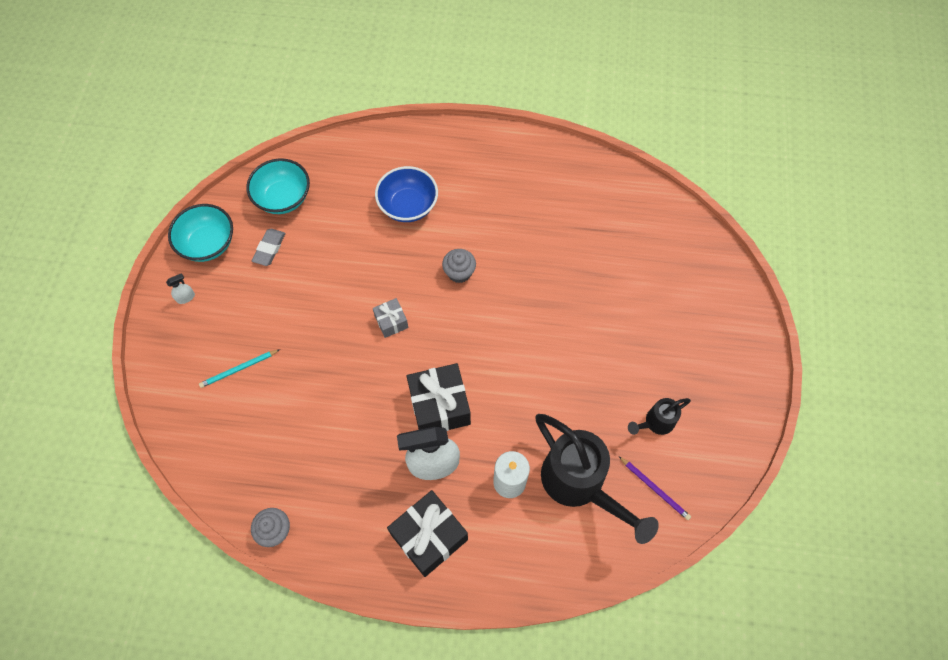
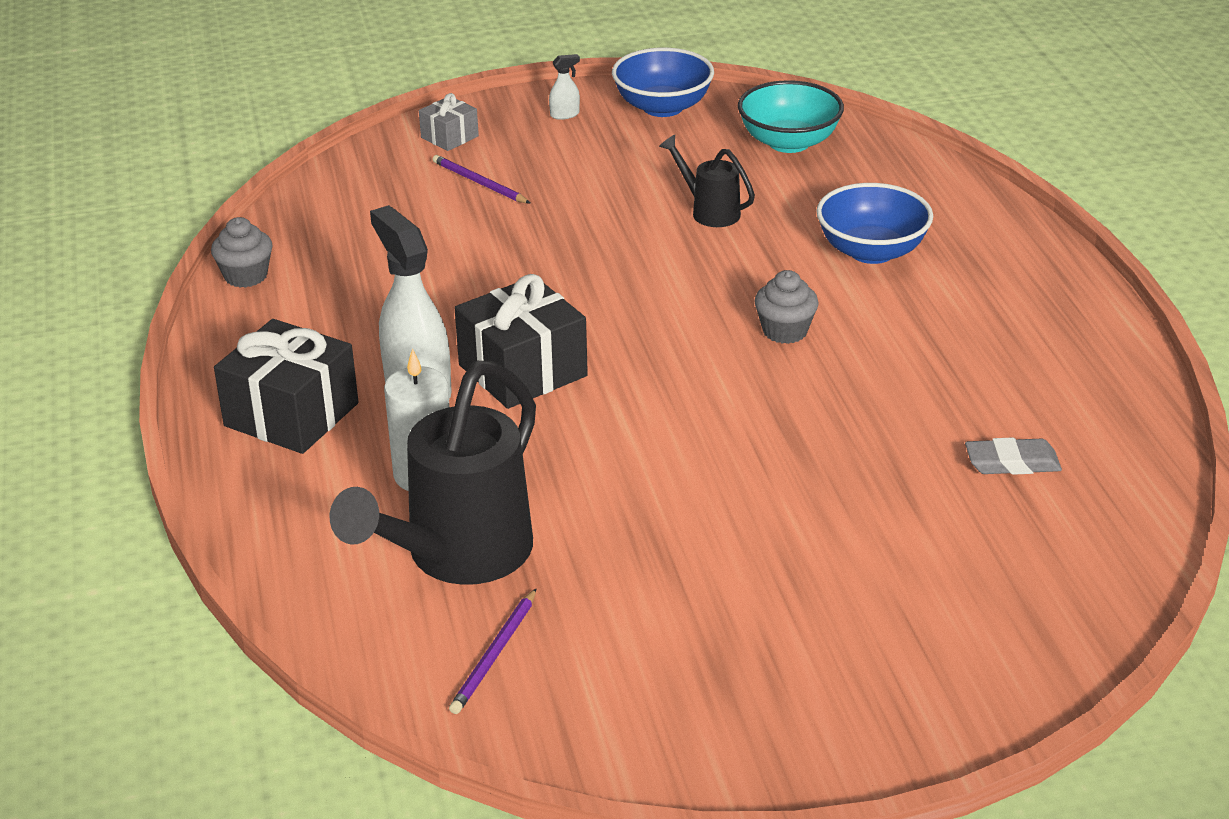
camera: 70 degrees right, 30 degrees down
(186, 297) = (565, 114): white spray bottle -> white spray bottle turned 60 degrees counterclockwise
(208, 244) = (662, 107): turquoise bowl -> blue bowl
(238, 369) = (479, 183): turquoise pencil -> purple pencil
(269, 249) = (692, 154): grey eraser -> grey eraser (1012, 463)
(391, 322) = (644, 288): grey gift -> grey gift (449, 137)
(655, 423) = (633, 627): black watering can -> black watering can (709, 211)

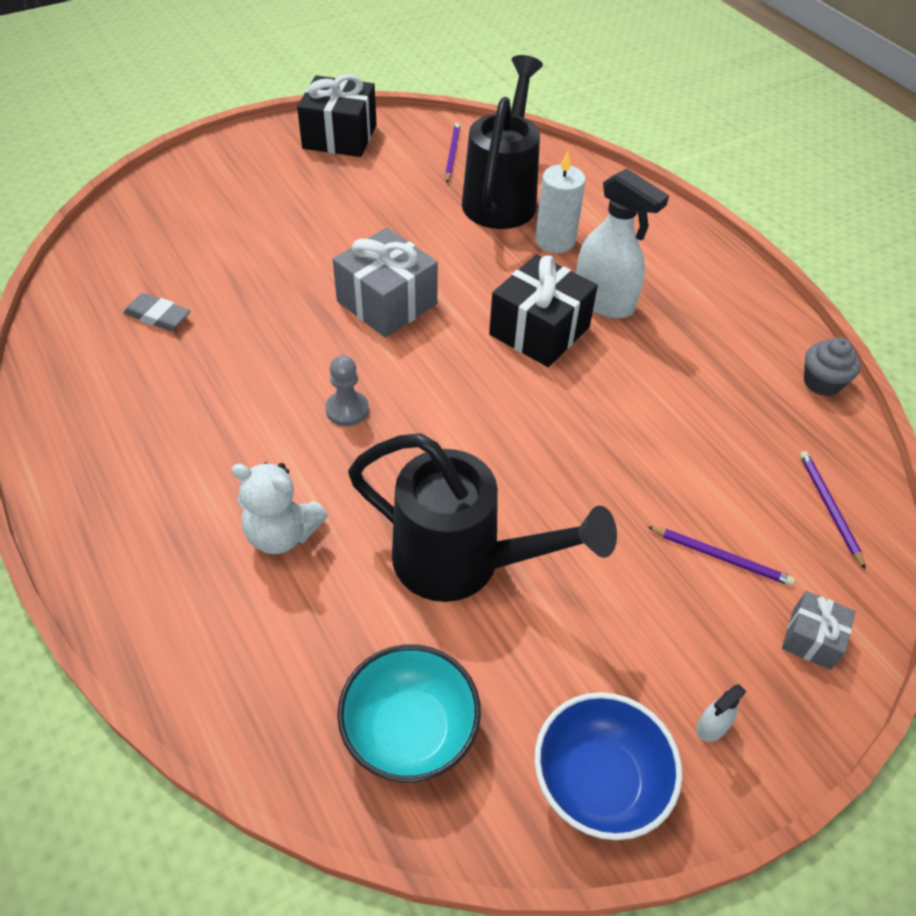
camera: 160 degrees right, 15 degrees up
(291, 415) = (672, 266): black gift -> black gift (340, 136)
(351, 195) = (829, 508): none -> purple pencil
(701, 431) = (387, 303): none -> grey gift
(709, 211) = (463, 563): black watering can -> black watering can, size x2.06
(785, 331) = (347, 410): grey cupcake -> grey pawn
(871, 251) = (282, 534): blue bowl -> white teddy bear
(1012, 463) = (158, 316): grey eraser -> grey eraser turned 45 degrees clockwise

